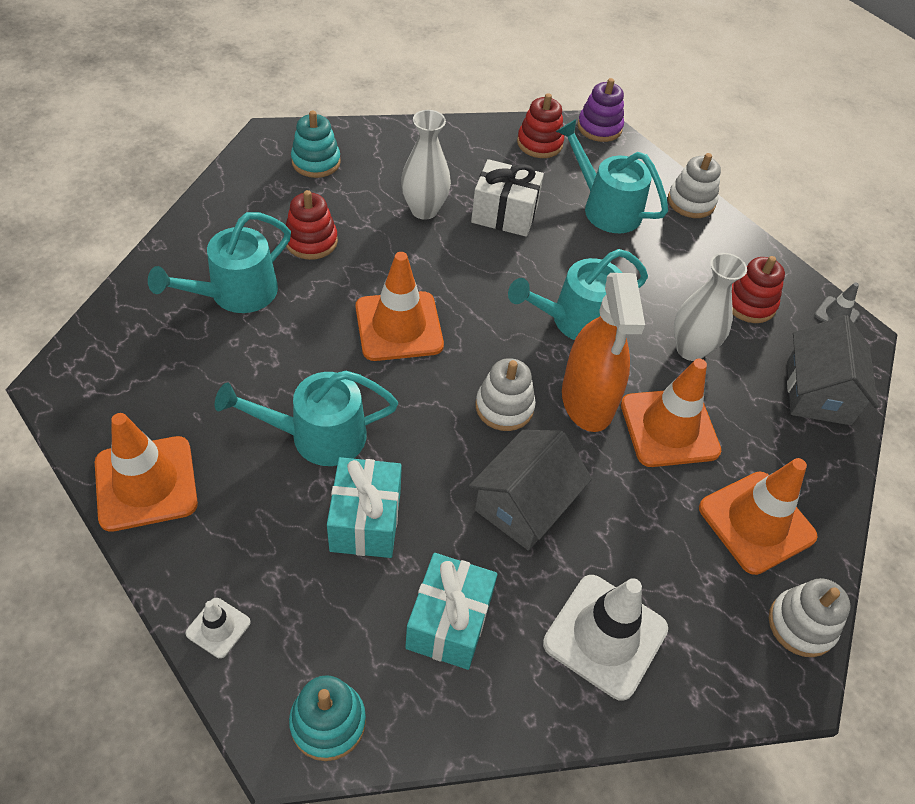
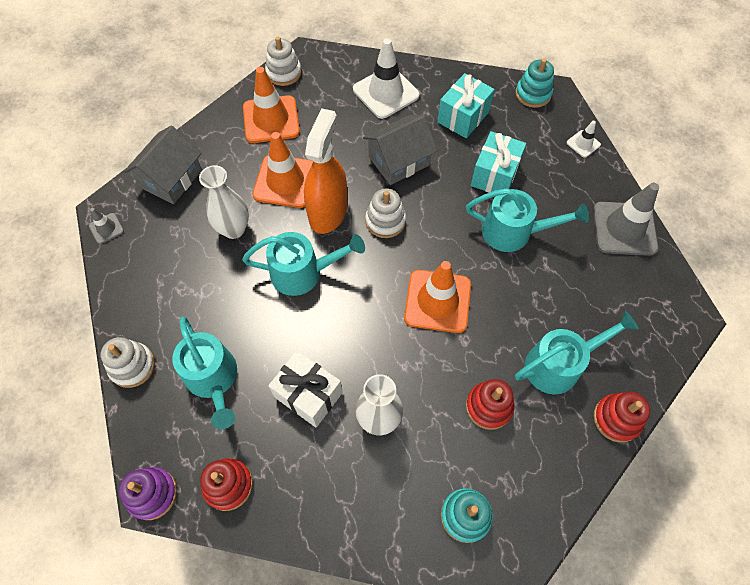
camera: 155 degrees left, 10 degrees up
(146, 483) = (624, 229): orange traffic cone -> grey traffic cone
(749, 303) = (163, 253): red stacking toy -> red stacking toy (616, 419)

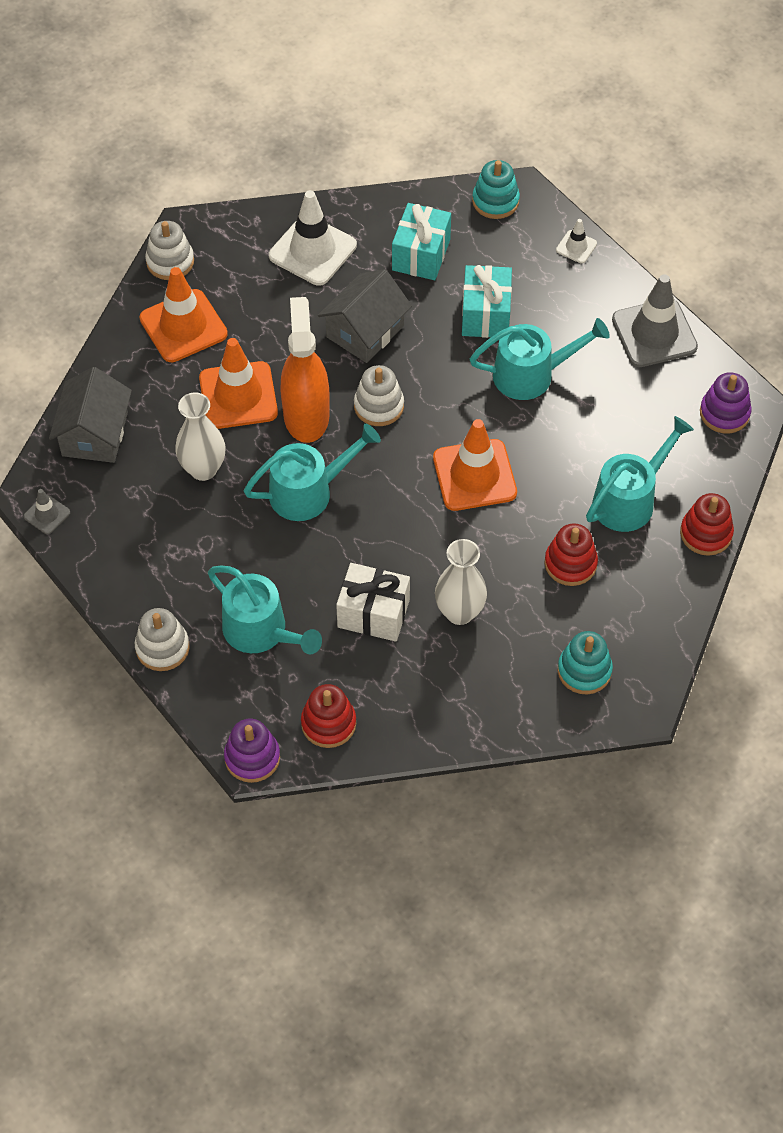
camera: 20 degrees left, 5 degrees down
(664, 314) = (724, 413): none -> purple stacking toy

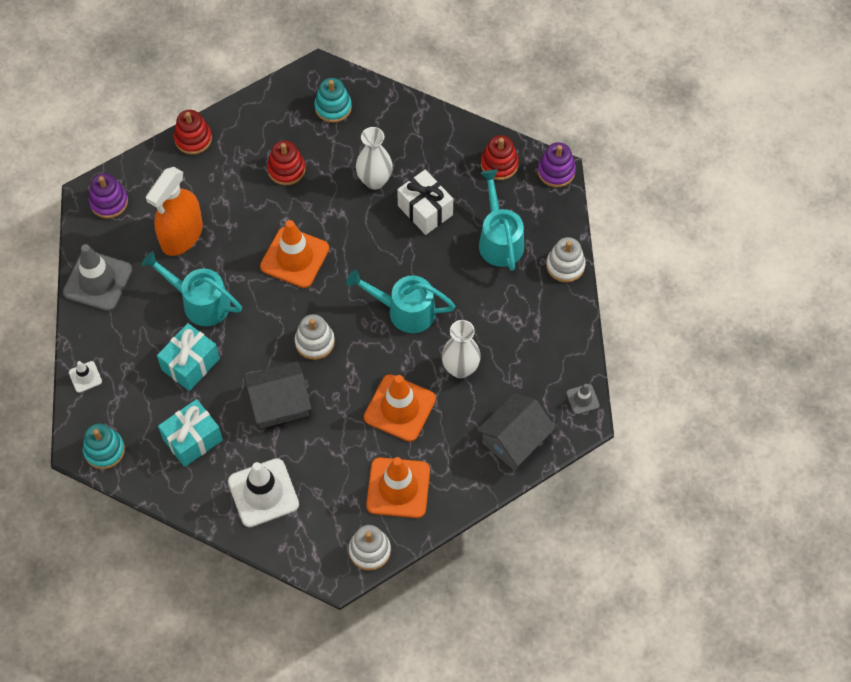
camera: 145 degrees left, 5 degrees up
(306, 415) = (366, 365): orange spray bottle -> orange spray bottle (182, 235)
(630, 499) = (216, 185): turquoise watering can -> none

